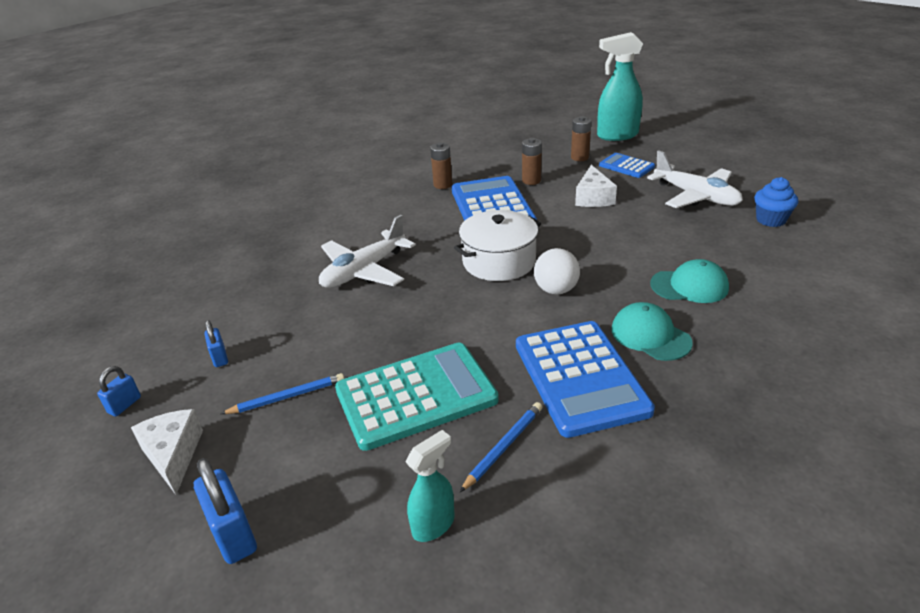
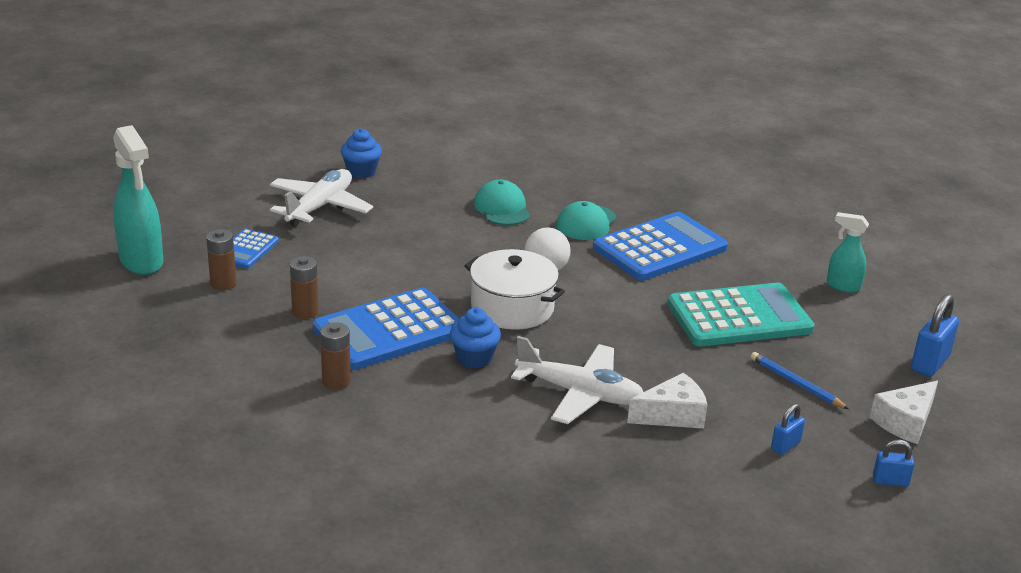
camera: 115 degrees left, 5 degrees down
(416, 396) = (739, 317): turquoise calculator -> turquoise calculator turned 120 degrees clockwise
(437, 234) = (474, 358): none -> blue cupcake
(503, 447) = (757, 270): blue pencil -> none
(593, 198) = (341, 265): white cheese -> white cheese (672, 415)

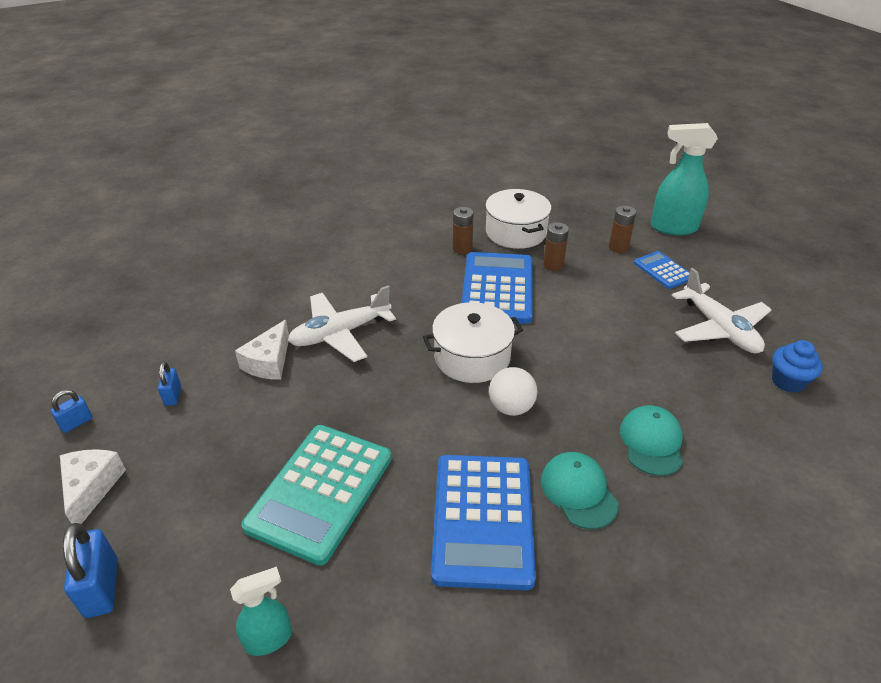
camera: 130 degrees right, 10 degrees up
(257, 357) = (515, 232): none -> white pot
(474, 358) = (428, 308): blue cupcake -> none
(502, 208) = (651, 442): turquoise cap -> turquoise cap turned 105 degrees counterclockwise
(796, 383) = (209, 456): blue pencil -> none

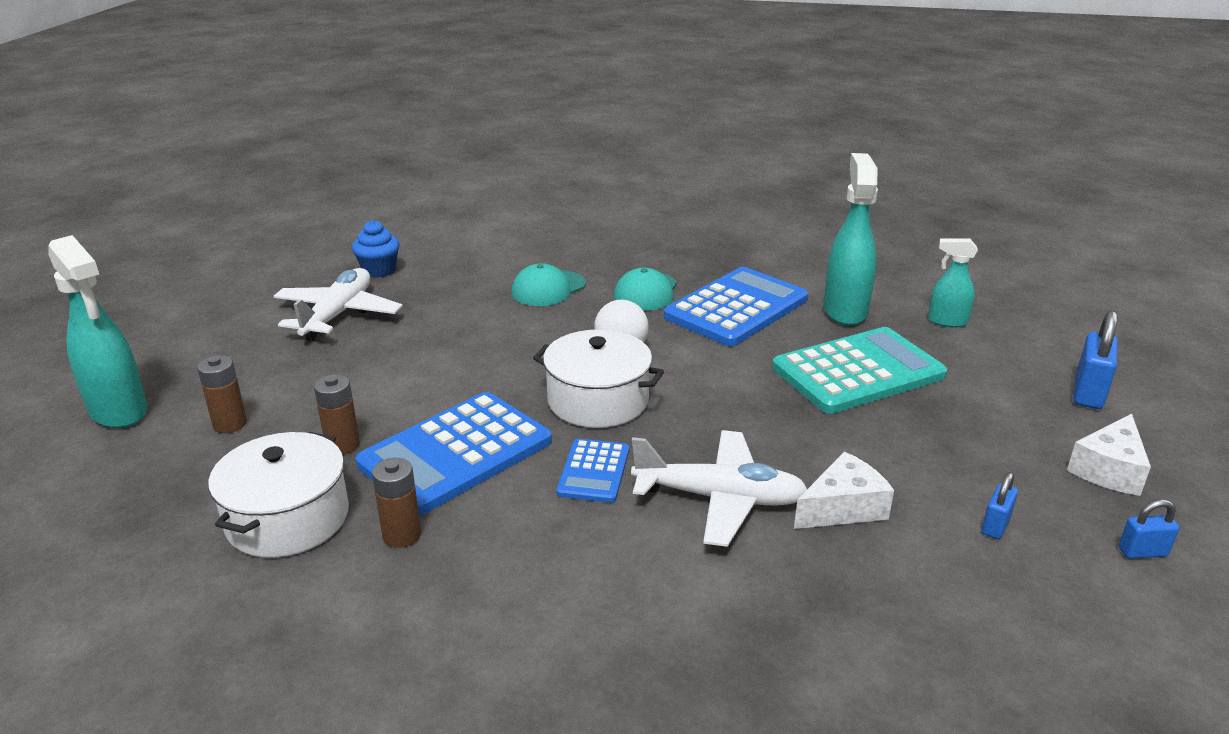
camera: 140 degrees left, 10 degrees down
(383, 587) = (845, 310): none -> turquoise spray bottle
(663, 270) = (254, 377): blue calculator -> blue calculator (593, 471)

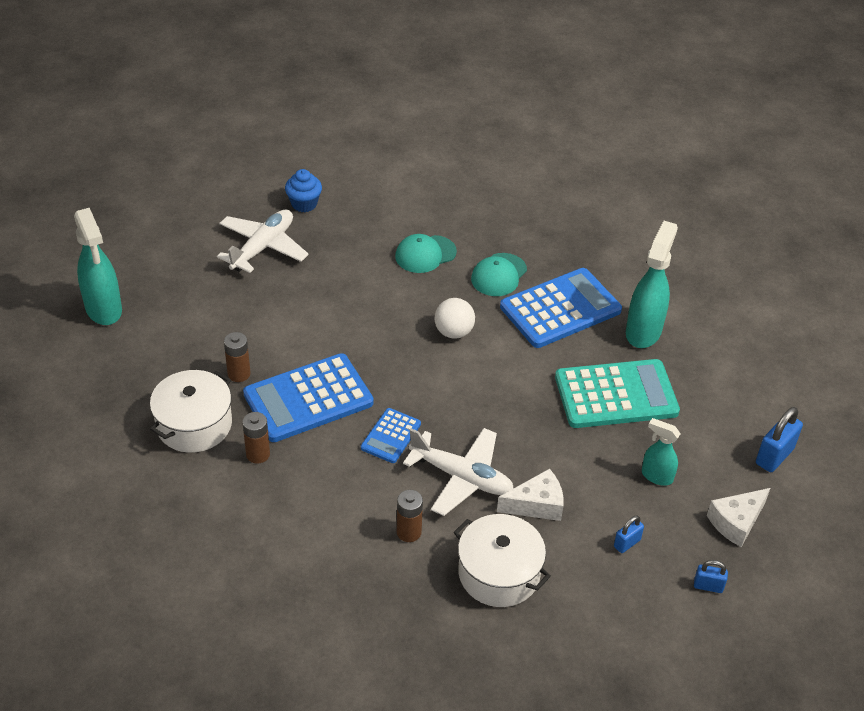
camera: 15 degrees right, 15 degrees up
(230, 424) = (171, 338): brown battery -> brown battery (409, 532)
(598, 400) = (418, 376): white pot -> white pot (499, 573)
(946, 321) = (717, 361): turquoise spray bottle -> turquoise spray bottle (656, 476)

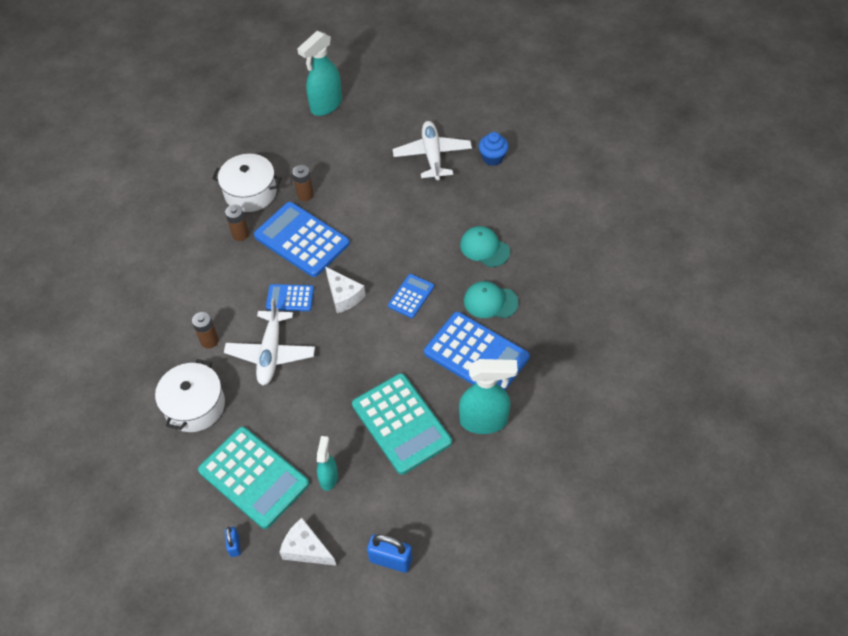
camera: 70 degrees right, 10 degrees up
(263, 247) = (432, 155): white plane -> white plane turned 105 degrees counterclockwise
(453, 332) = (411, 296): white ball -> blue calculator
(536, 505) = (265, 407): white cheese -> white cheese (343, 296)
(627, 543) = (253, 477): blue padlock -> turquoise calculator

